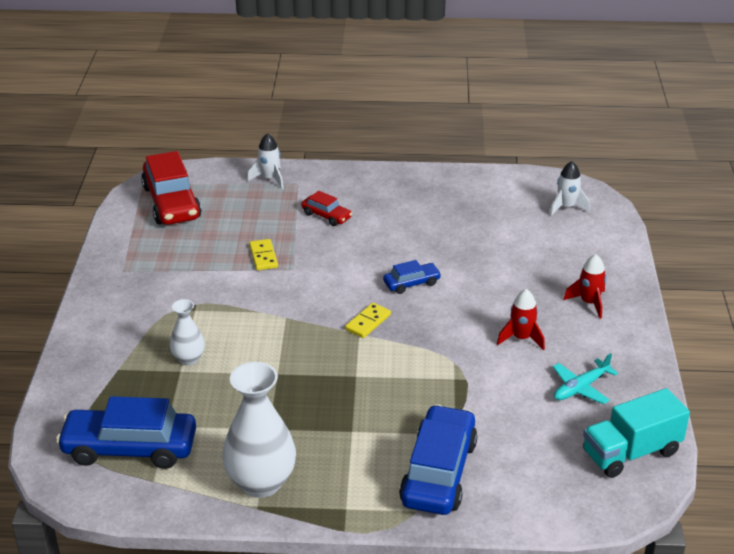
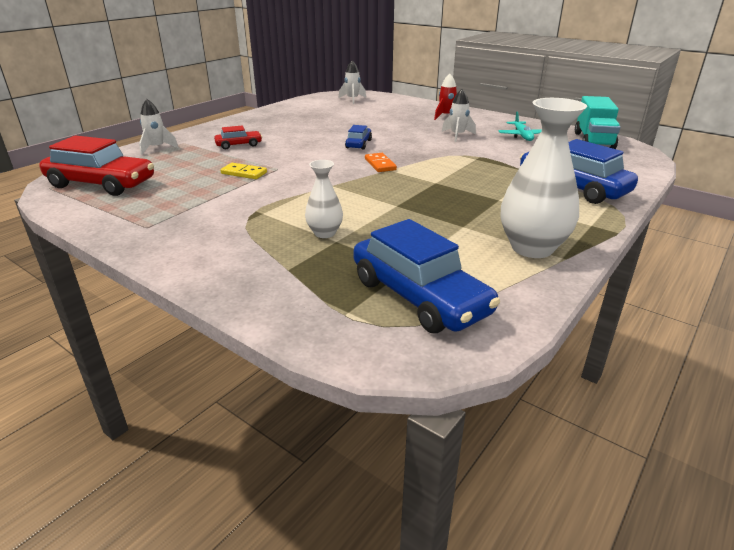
camera: 55 degrees left, 5 degrees down
(130, 448) = (419, 296): blue car -> blue car turned 75 degrees counterclockwise
(368, 322) = (380, 164): yellow domino -> orange domino
(521, 338) = (457, 135): red rocket -> white rocket

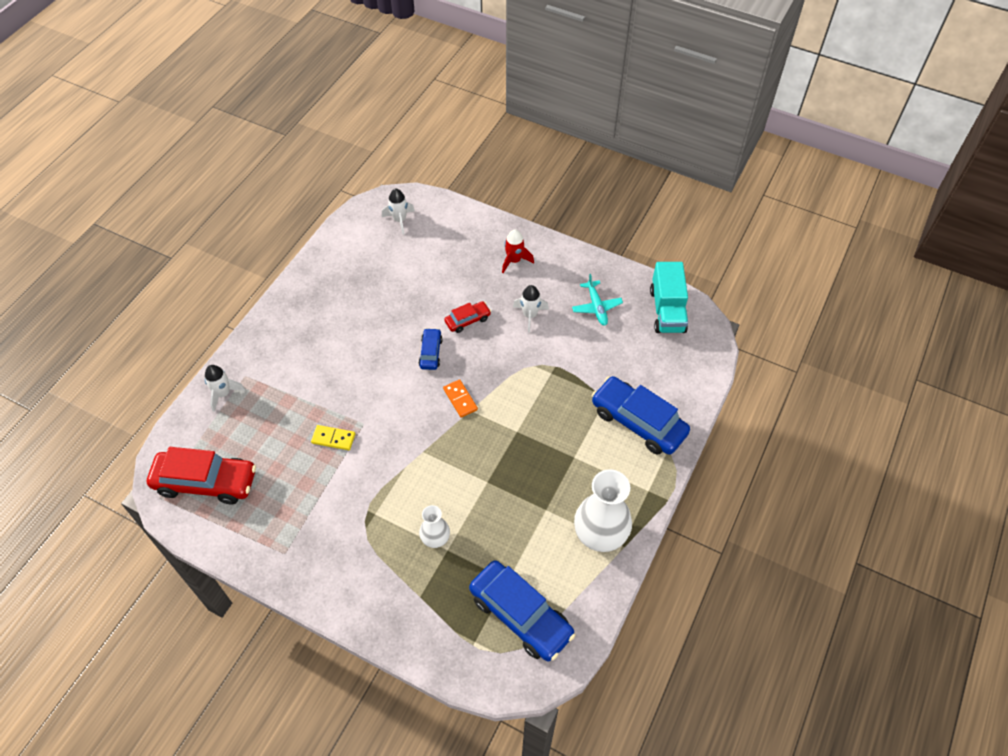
camera: 10 degrees left, 25 degrees up
(239, 145) = (307, 373): red car -> red car (467, 320)

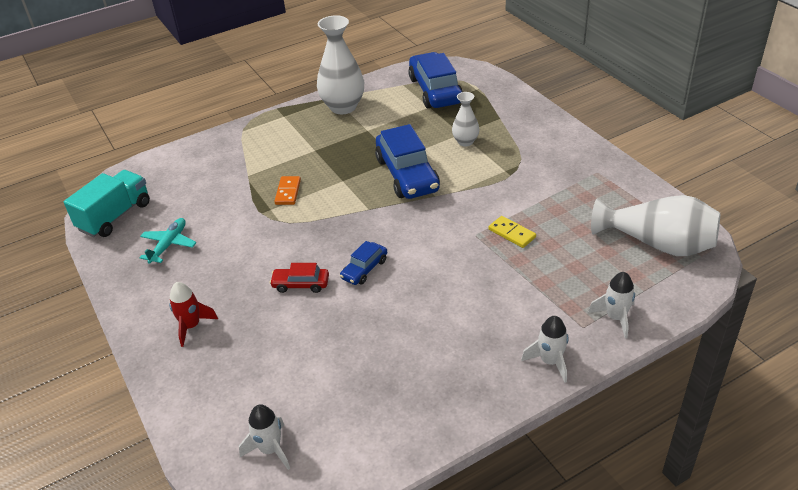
camera: 145 degrees left, 15 degrees down
(206, 482) = (657, 244): red car -> white vase
(460, 399) = (369, 220): orange domino -> orange domino (288, 192)
(530, 315) = (237, 263): white rocket -> white rocket (550, 361)
(638, 422) = (242, 153): blue car -> blue car (407, 174)

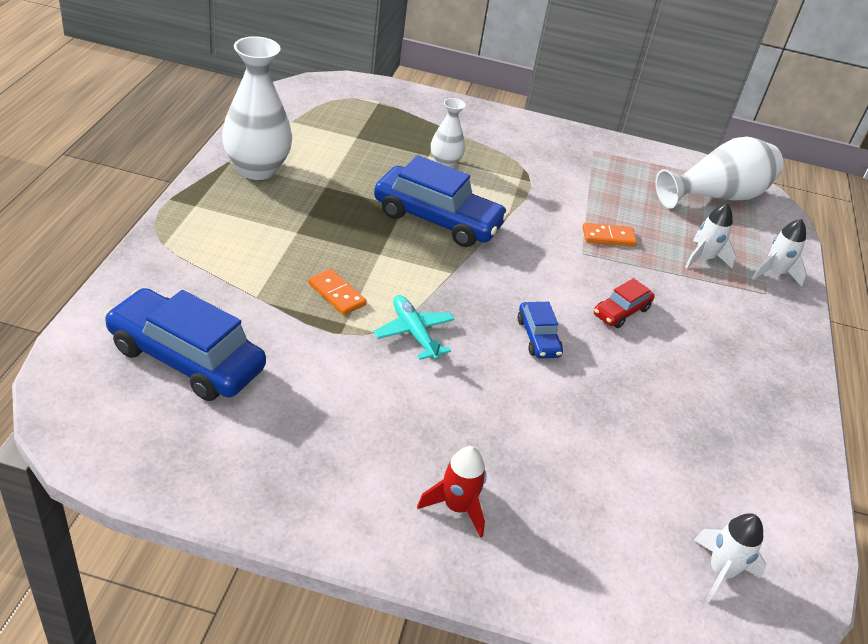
camera: 55 degrees left, 0 degrees up
(115, 216) = (141, 437): turquoise truck -> none
(169, 245) = (280, 431): turquoise plane -> turquoise plane (414, 333)
(301, 284) = (502, 388): red car -> red car (621, 312)
(435, 90) = (337, 117): blue car -> blue car (186, 358)
(512, 233) = (608, 237): yellow domino -> orange domino
(550, 361) = (787, 336): white rocket -> white rocket (704, 258)

